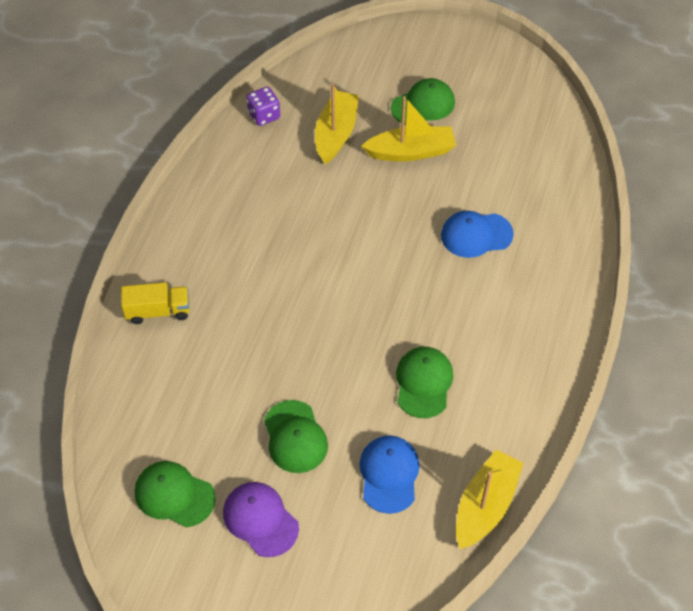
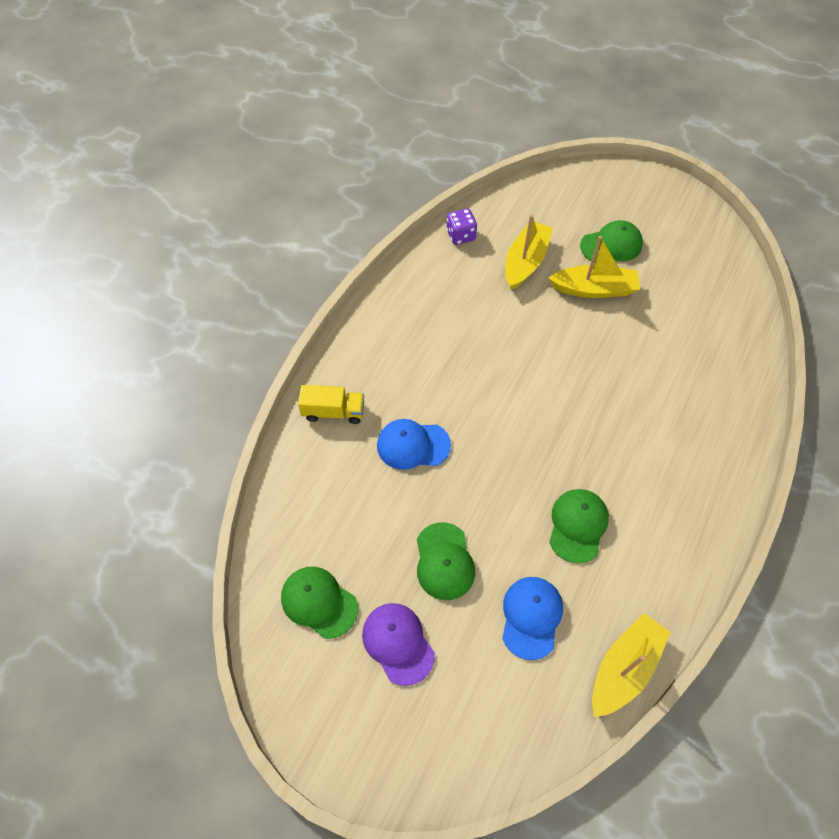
camera: 10 degrees right, 5 degrees up
(476, 235) = (647, 381): blue cap -> blue cap (413, 445)

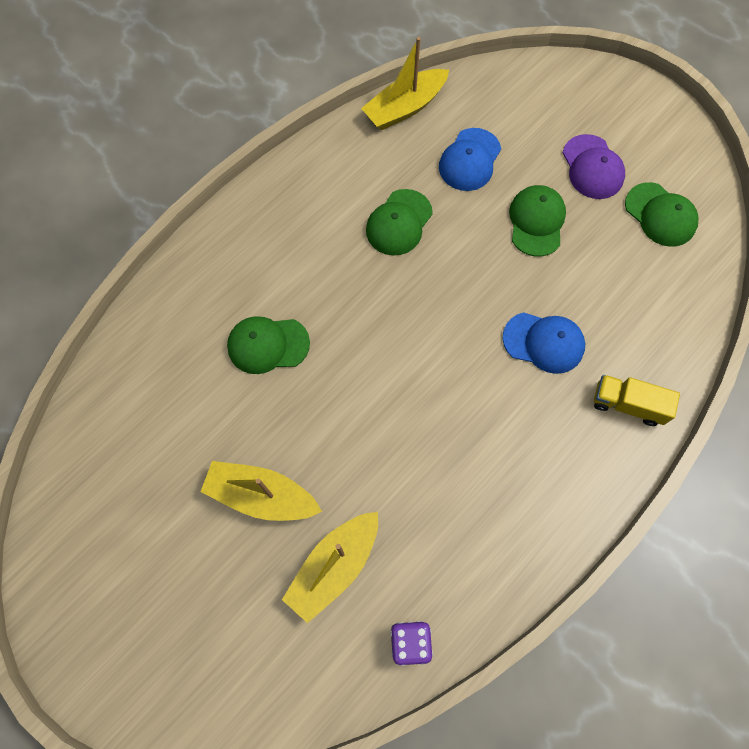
camera: 165 degrees left, 10 degrees up
(611, 245) = (205, 563): green cap -> green cap (268, 345)

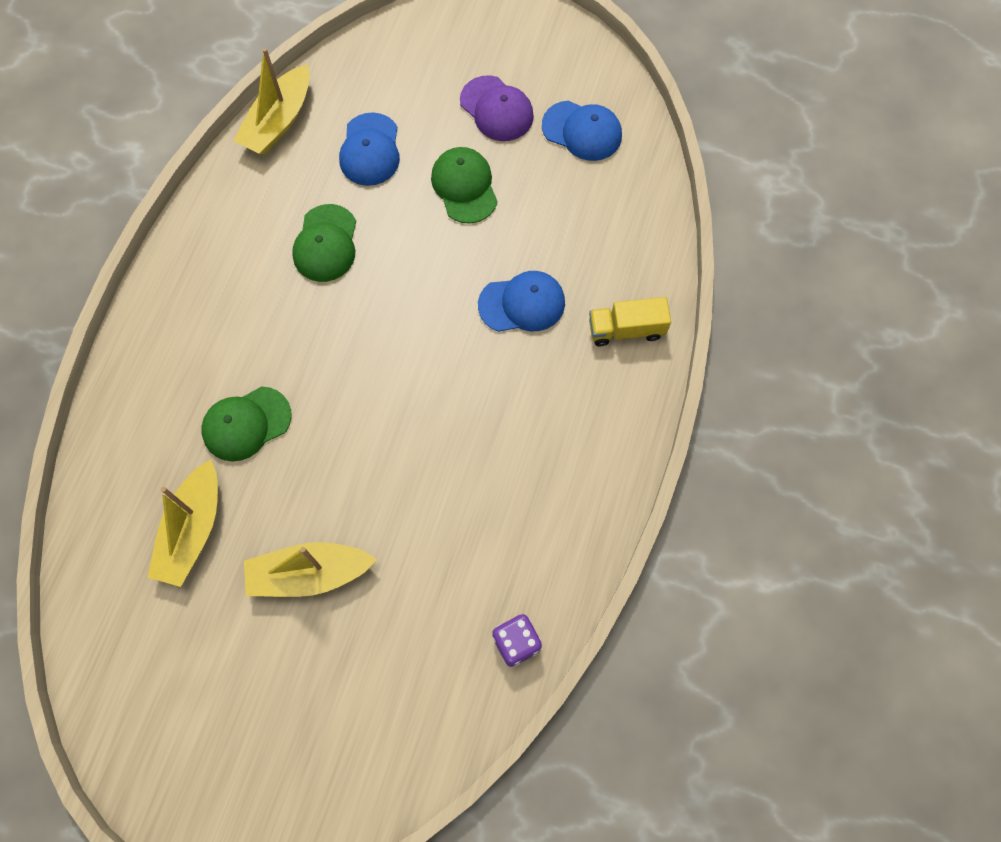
camera: 25 degrees left, 0 degrees up
(334, 566) = (412, 607): yellow boat -> yellow boat (192, 530)
(660, 215) = (582, 131): green cap -> blue cap

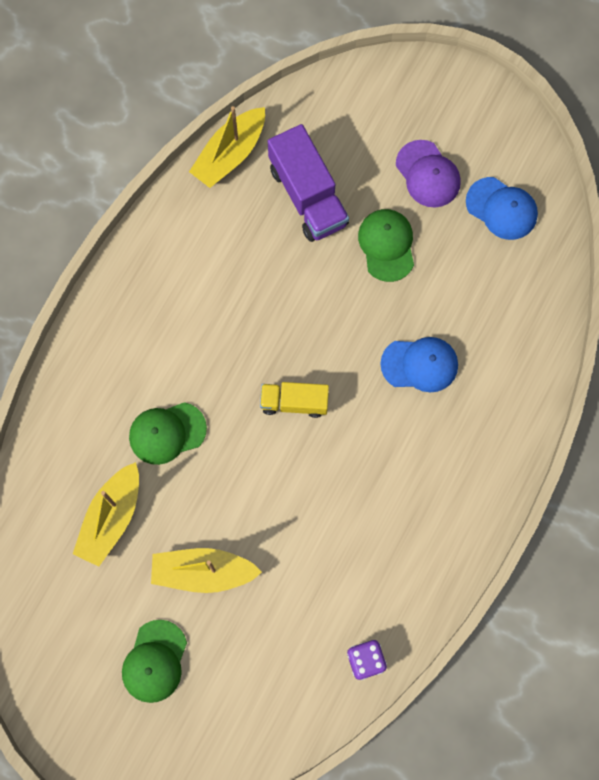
camera: 10 degrees right, 5 degrees up
(326, 243) = (256, 279): green cap -> green cap (154, 661)
(370, 150) = (308, 196): blue cap -> purple truck
(626, 329) = (507, 404): yellow truck -> yellow truck (294, 402)

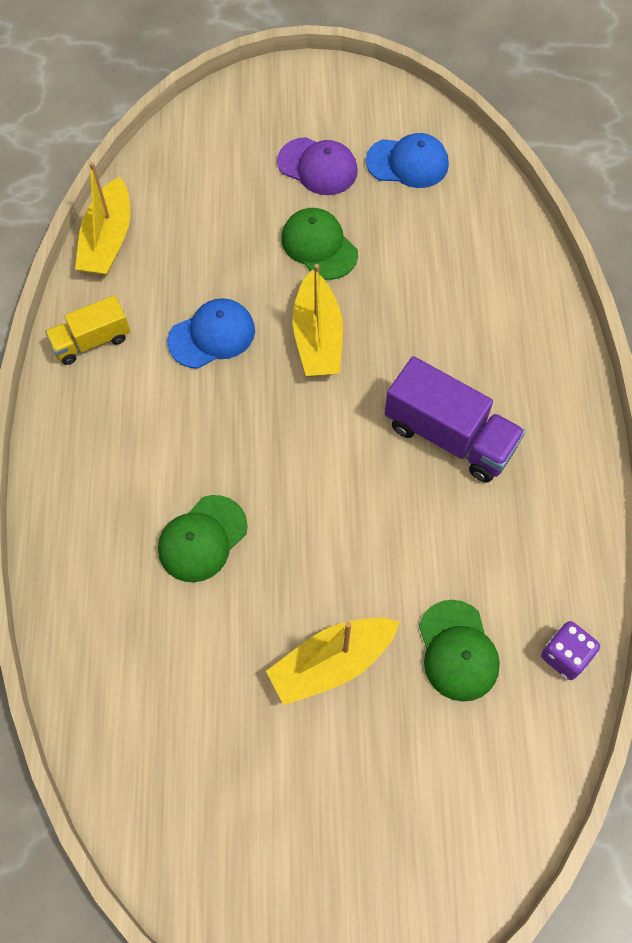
camera: 30 degrees left, 10 degrees down
(111, 518) = (193, 663): yellow boat -> yellow boat (318, 337)
(154, 661) = (337, 795): green cap -> green cap (457, 651)
(294, 402) = (320, 436): yellow truck -> yellow truck (91, 341)
(308, 196) = (211, 240): purple truck -> purple truck (449, 436)
(420, 364) = (423, 336): blue cap -> blue cap (212, 335)

